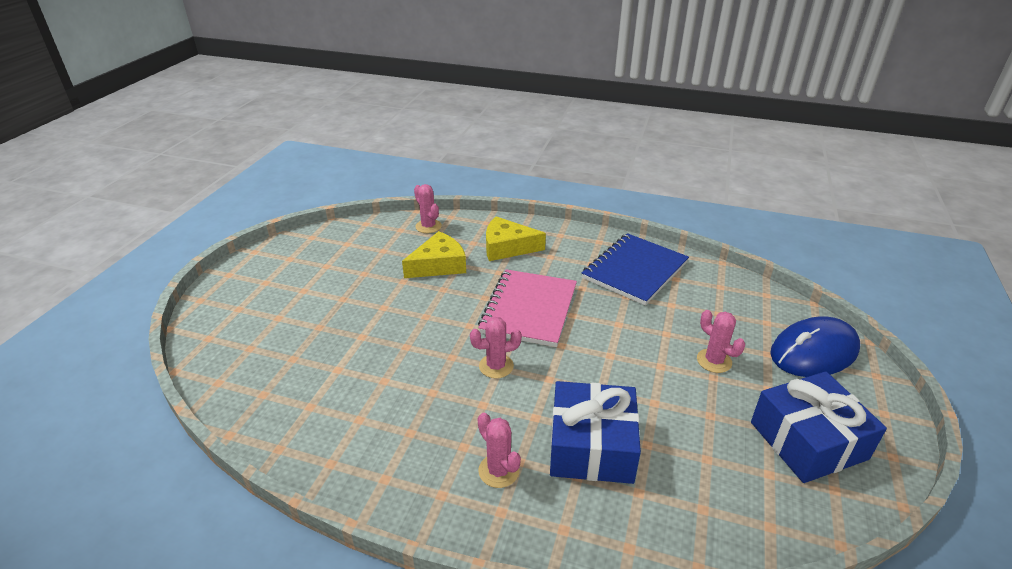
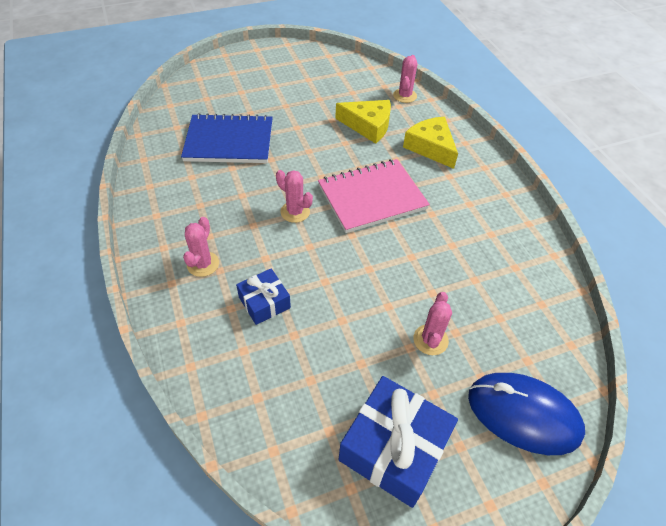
camera: 50 degrees right, 15 degrees up
(591, 446) = (264, 302): blue gift -> blue gift, size x0.56
(635, 270) = (493, 235): blue notebook -> blue notebook (229, 141)

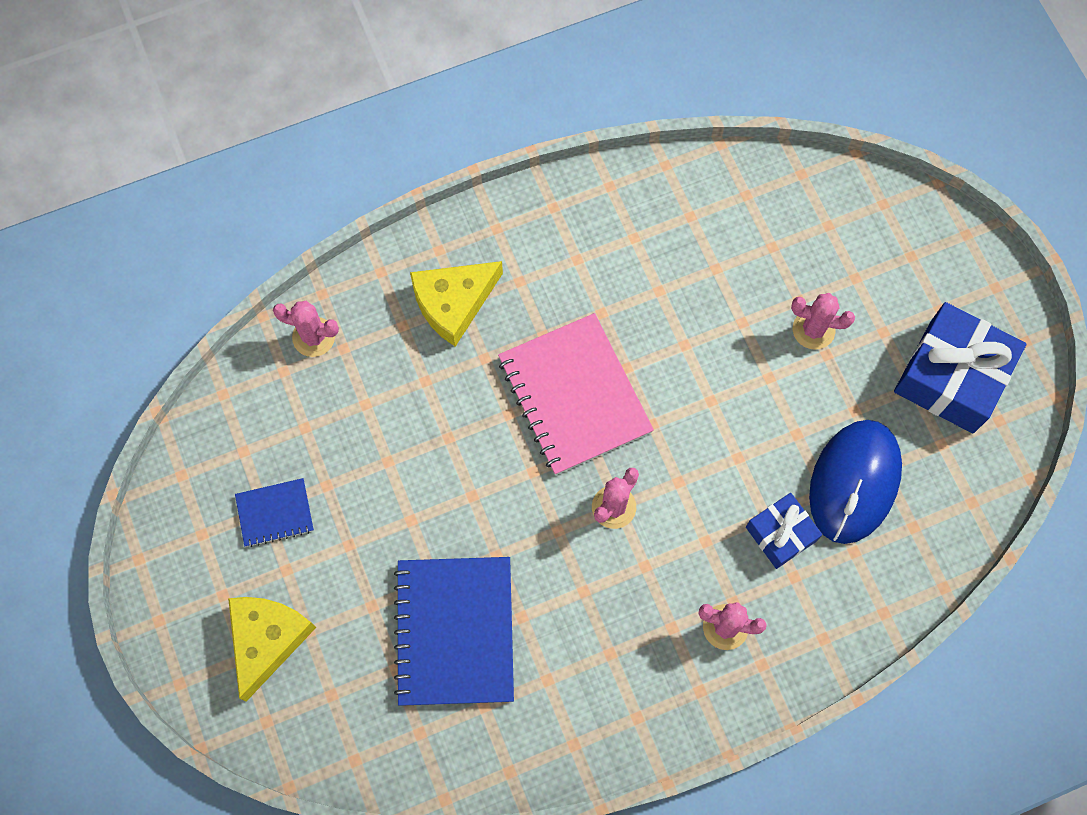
camera: 90 degrees left, 20 degrees up
(306, 82) = (275, 513): none -> blue notebook
(368, 126) = (402, 400): yellow cheese -> yellow cheese (267, 639)
(523, 414) = (896, 241): blue mouse -> blue mouse (854, 482)

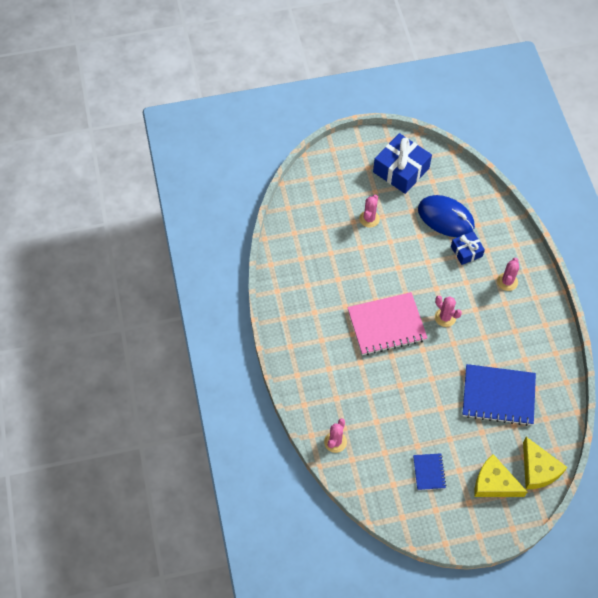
camera: 80 degrees left, 10 degrees down
(453, 303) = (328, 372): yellow cheese -> yellow cheese (538, 469)

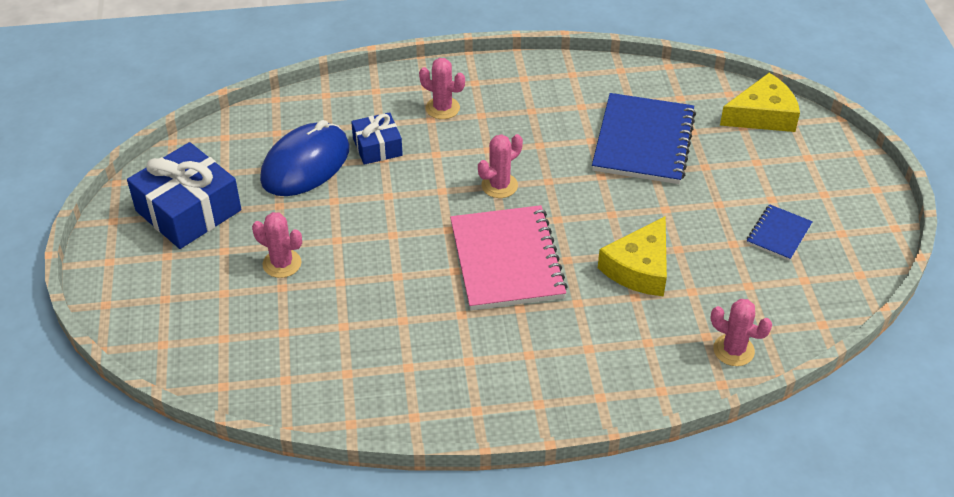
camera: 85 degrees left, 15 degrees down
(429, 472) = (778, 234): blue notebook -> blue notebook turned 60 degrees counterclockwise
(494, 483) = (789, 163): yellow cheese -> yellow cheese (639, 268)

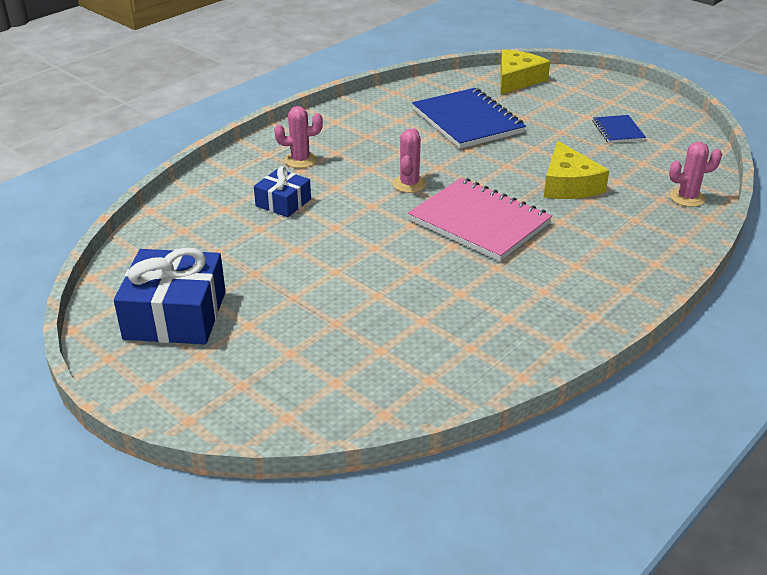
camera: 40 degrees left, 10 degrees down
(282, 263) = (313, 308): pink cactus -> none
(305, 164) = (238, 238): blue mouse -> none

